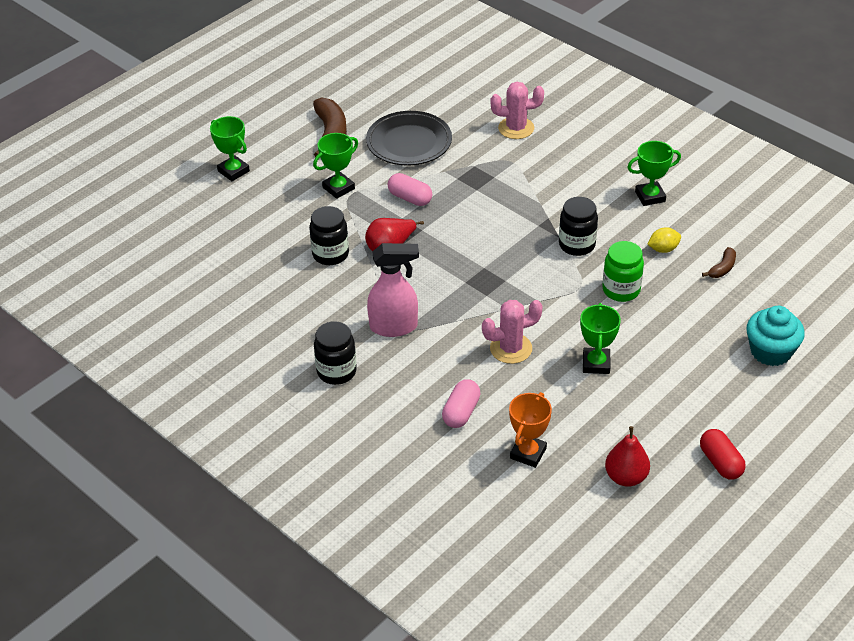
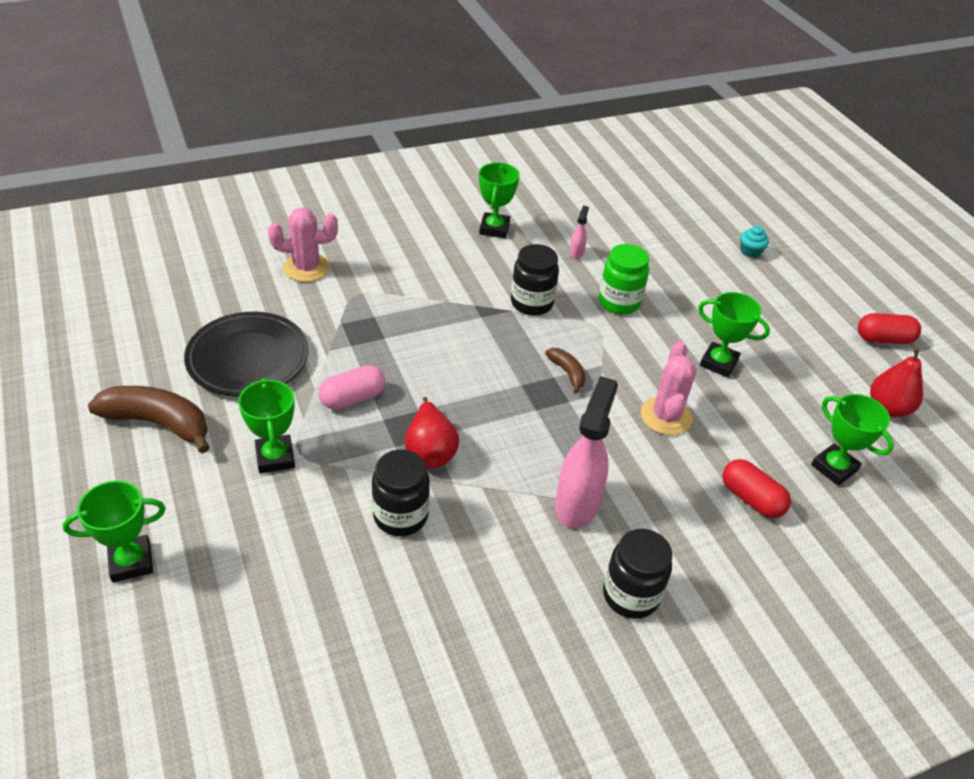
camera: 70 degrees left, 0 degrees up
(461, 412) = (751, 499): pink capsule -> red capsule
(516, 128) = (306, 268): pink cactus -> pink cactus turned 60 degrees clockwise
(528, 453) = (834, 468): orange trophy -> green trophy
(663, 249) = (576, 252): yellow lemon -> pink spray bottle
(722, 268) = (626, 231): brown banana -> brown banana (567, 372)
(770, 351) = (750, 251): turquoise cupcake -> turquoise cupcake, size x0.50

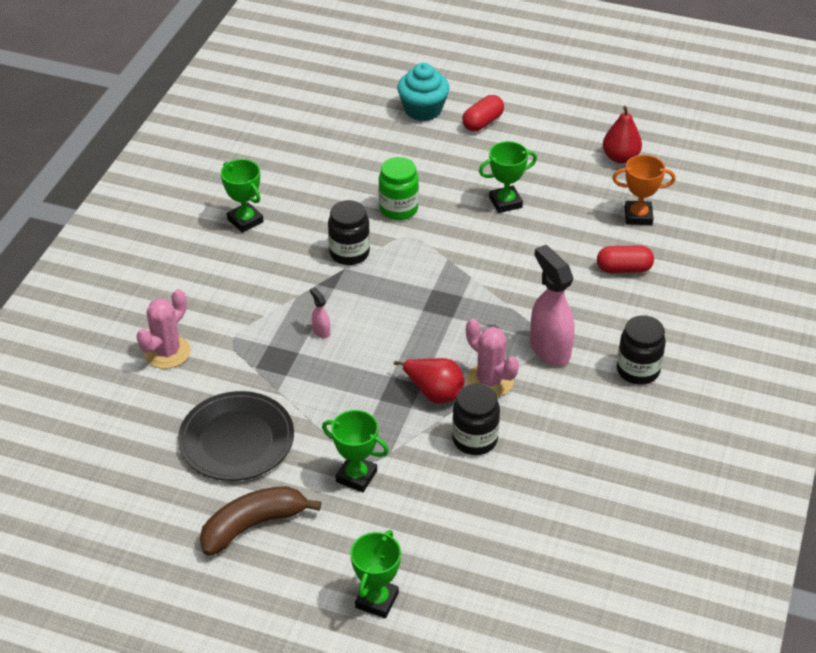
camera: 45 degrees left, 0 degrees up
(352, 398) = (342, 404): pink capsule -> none
(567, 372) = (436, 280): brown banana -> none
(576, 252) = (323, 195): pink spray bottle -> pink spray bottle (321, 331)
(666, 416) = (523, 259): pink cactus -> pink cactus (490, 381)
(750, 251) = (423, 110): turquoise cupcake -> turquoise cupcake, size x1.99
(834, 468) = (638, 216): green trophy -> orange trophy
(883, 339) = (567, 114): red capsule -> red capsule (482, 122)

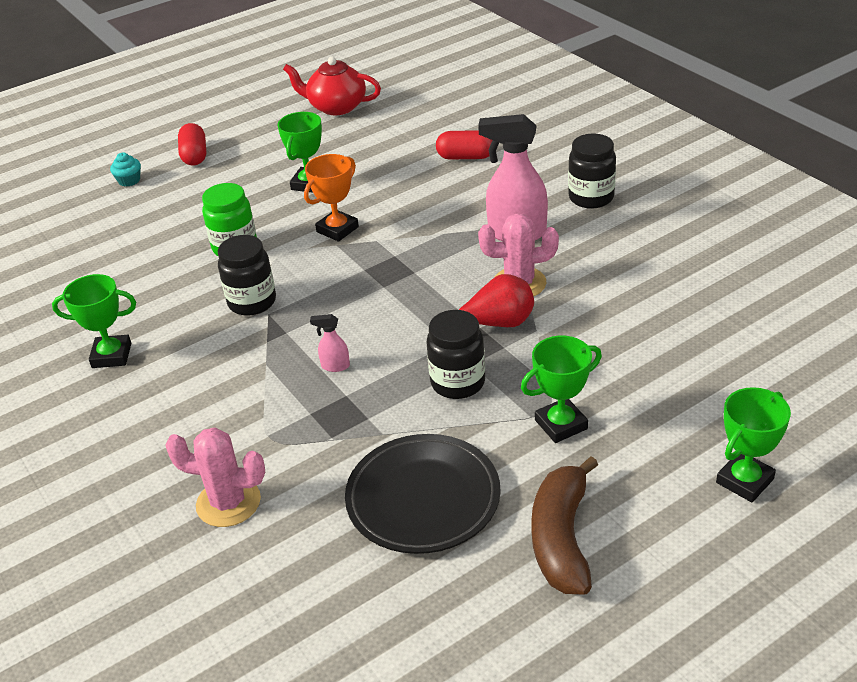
camera: 50 degrees left, 5 degrees down
(167, 352) = (228, 502): pink cactus -> pink cactus turned 60 degrees counterclockwise
(377, 600) = (744, 481): green trophy -> green trophy turned 75 degrees clockwise
(423, 110) = (129, 180): turquoise cupcake -> turquoise cupcake, size x0.50
(475, 439) = (585, 323): black jar -> black jar (458, 382)
(620, 157) = (336, 107): red pear -> red teapot
(624, 269) = (466, 157): red capsule -> red capsule turned 60 degrees clockwise
(638, 216) = (414, 126): orange trophy -> orange trophy (337, 229)

